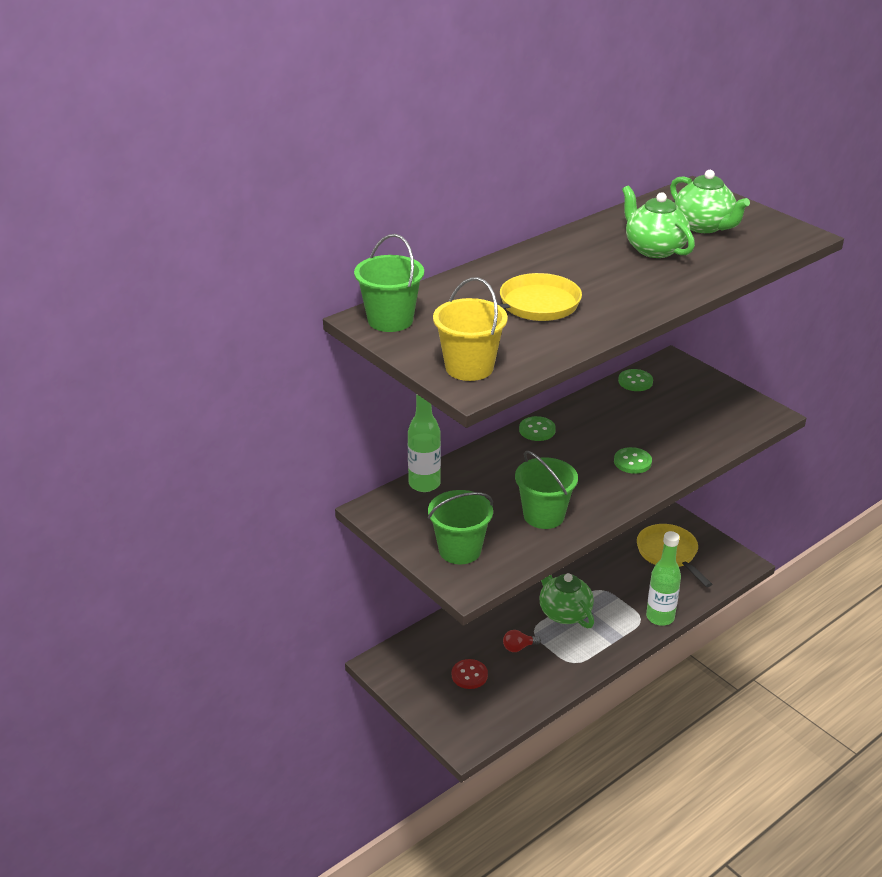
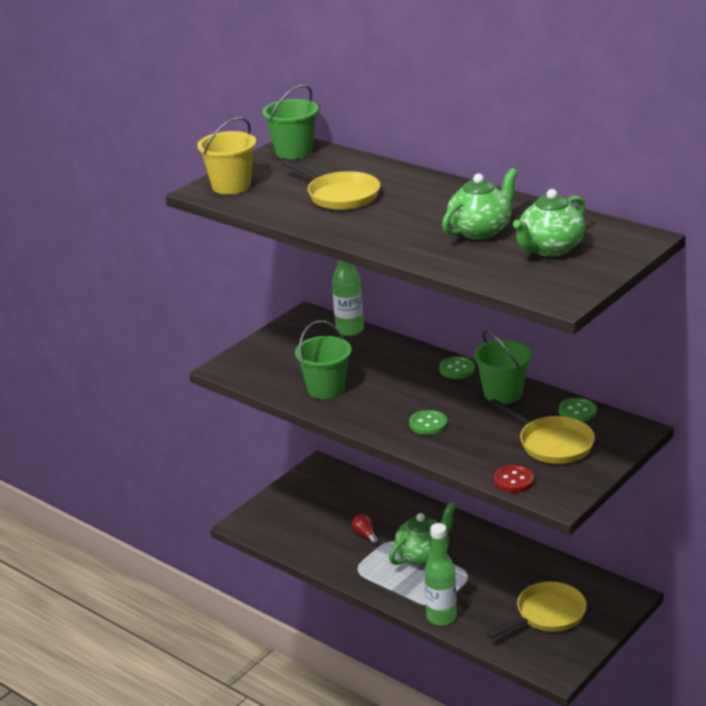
camera: 80 degrees right, 5 degrees down
(460, 550) = (266, 358): green bucket -> green bucket (503, 394)
(469, 675) = (321, 514): red button -> red button (513, 480)
(684, 403) = (552, 444): none -> yellow pan

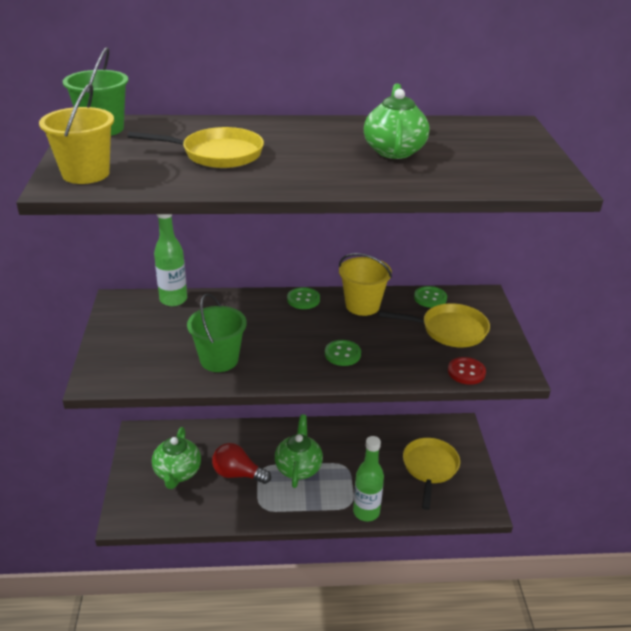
camera: 45 degrees left, 5 degrees up
(365, 535) = (237, 474): red light bulb -> red light bulb, size x1.76
(503, 394) = (362, 305): green bucket -> yellow bucket
(550, 249) = (472, 149): green teapot -> green teapot (177, 473)

